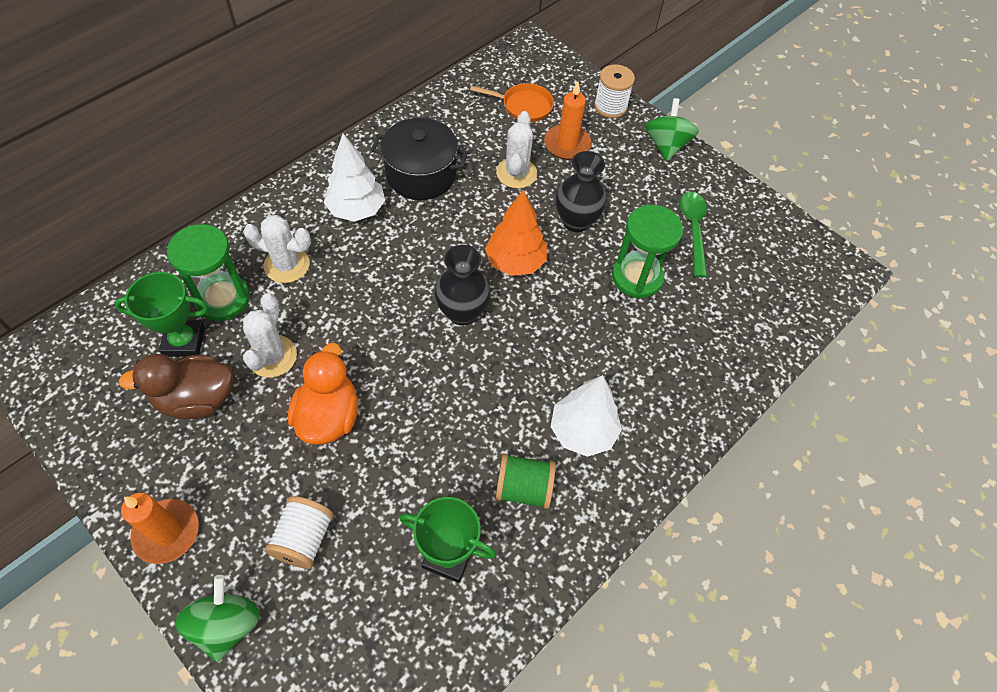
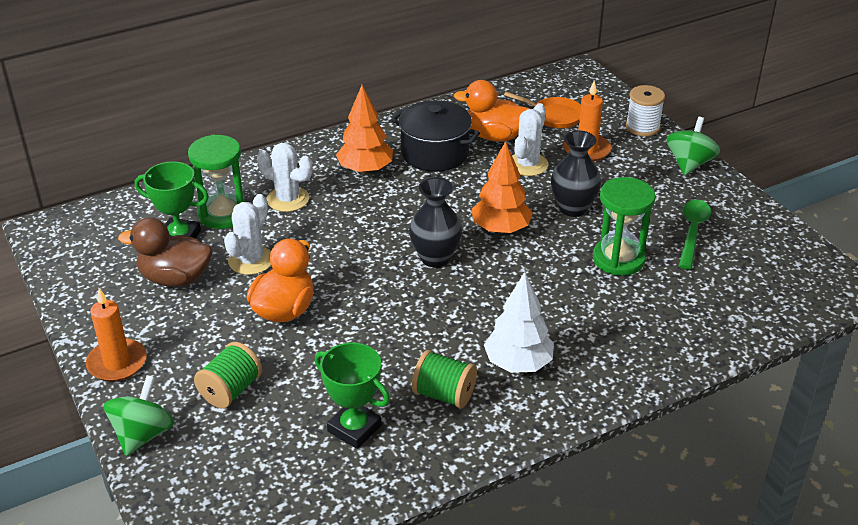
camera: 20 degrees right, 20 degrees down
(304, 539) = (230, 390): white spool -> green spool
(357, 210) = (365, 170): white tree -> orange tree
(474, 142) = (494, 136): none -> orange duck

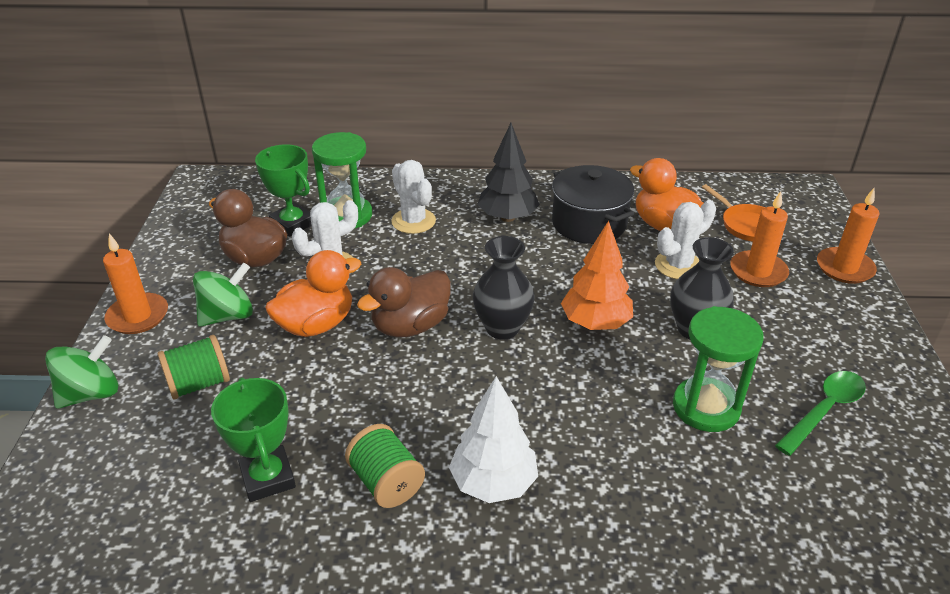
camera: 30 degrees right, 0 degrees up
(362, 282) = (410, 326): none -> brown duck
(365, 170) = (508, 217): orange tree -> black tree
(642, 127) = (844, 268): white spool -> orange candle
(689, 164) = (876, 328): green spinning top -> green spinning top (228, 316)

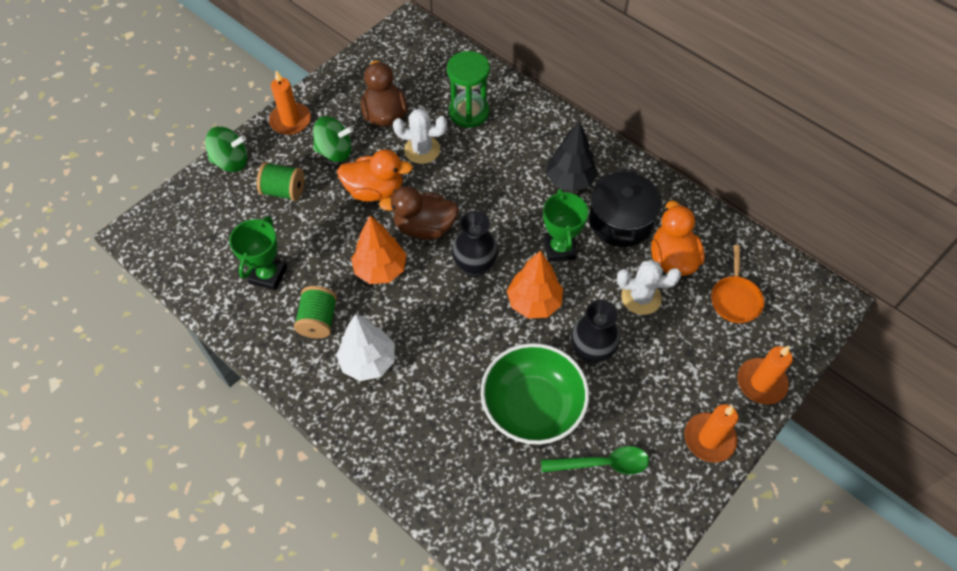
camera: 40 degrees right, 20 degrees up
(292, 224) = (430, 99): green trophy -> green trophy (559, 249)
(405, 389) = (380, 269): none -> orange tree
(413, 221) = (505, 144): white cactus -> none
(706, 407) = (532, 406): green hourglass -> green bowl
(758, 272) = (691, 341): orange candle -> orange candle (709, 439)

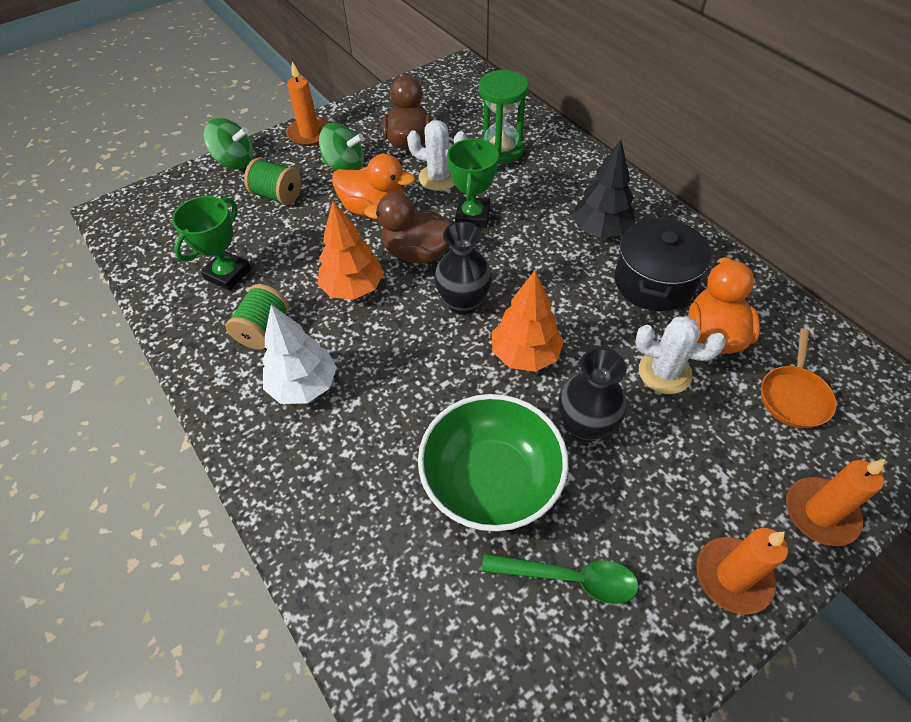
camera: 15 degrees right, 5 degrees down
(559, 249) = (571, 300): green trophy -> green trophy (472, 216)

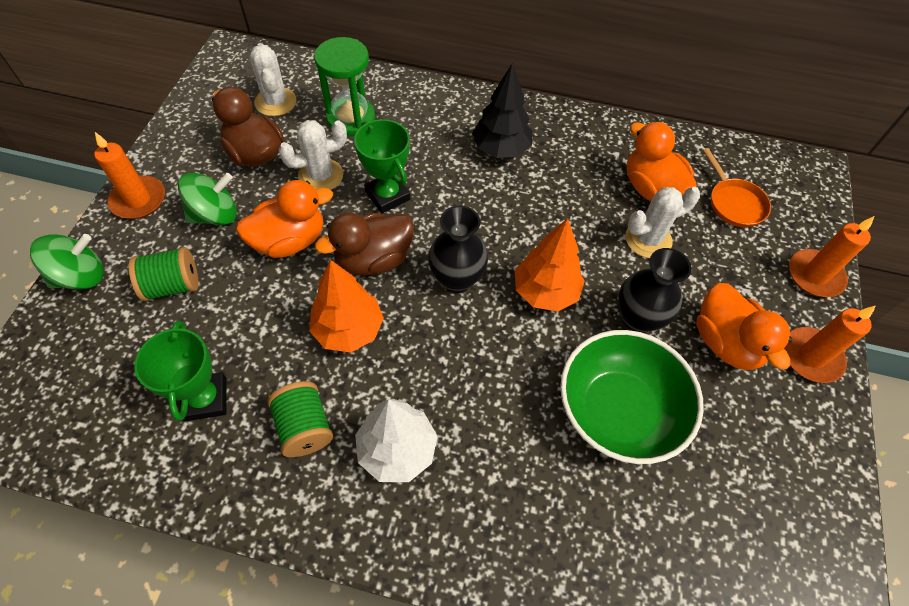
camera: 45 degrees left, 5 degrees up
(457, 114) = (275, 102): none -> white cactus
(569, 578) = (731, 439): green spoon -> none
(651, 501) = (725, 342): none -> orange duck
(654, 282) = (577, 171): black pot -> none

